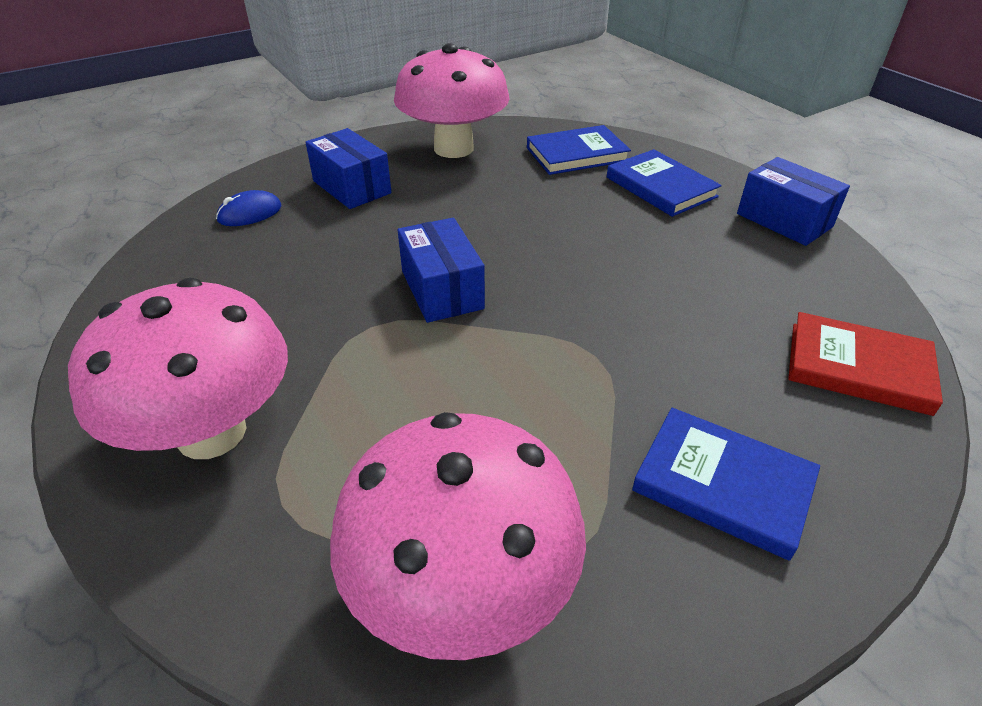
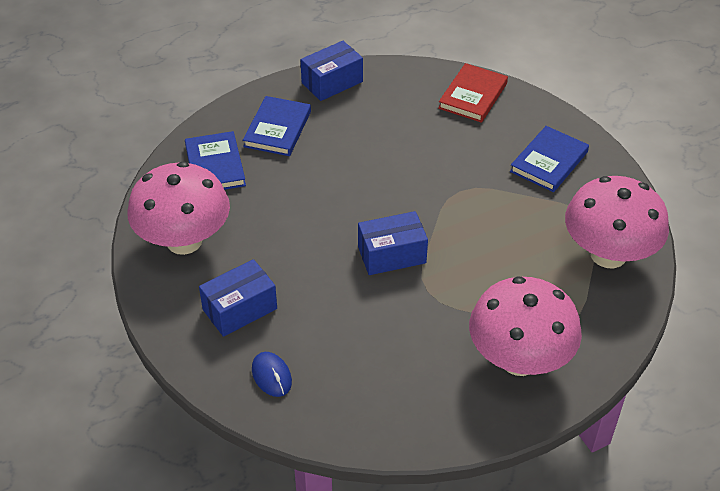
camera: 85 degrees left, 5 degrees up
(661, 187) = (277, 129): blue book -> blue book turned 45 degrees counterclockwise

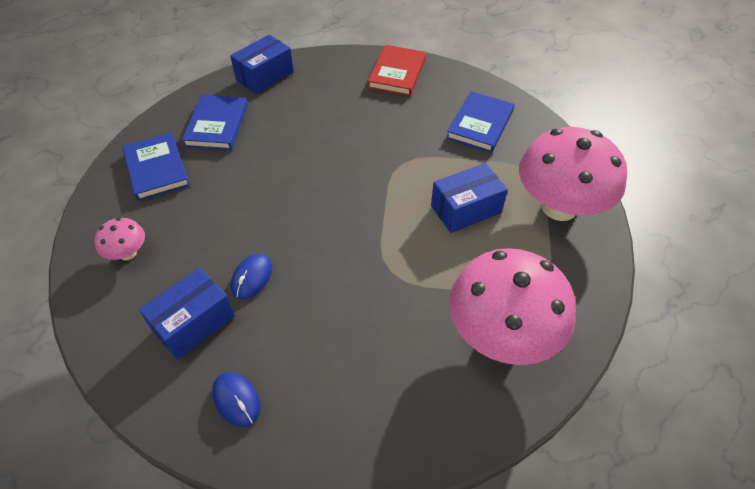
camera: 10 degrees left, 5 degrees up
(184, 241) = (128, 253): pink mushroom -> pink mushroom, size x0.45
(296, 278) = (252, 277): none -> blue mouse
(391, 255) = (348, 237): blue box -> blue box (466, 209)

